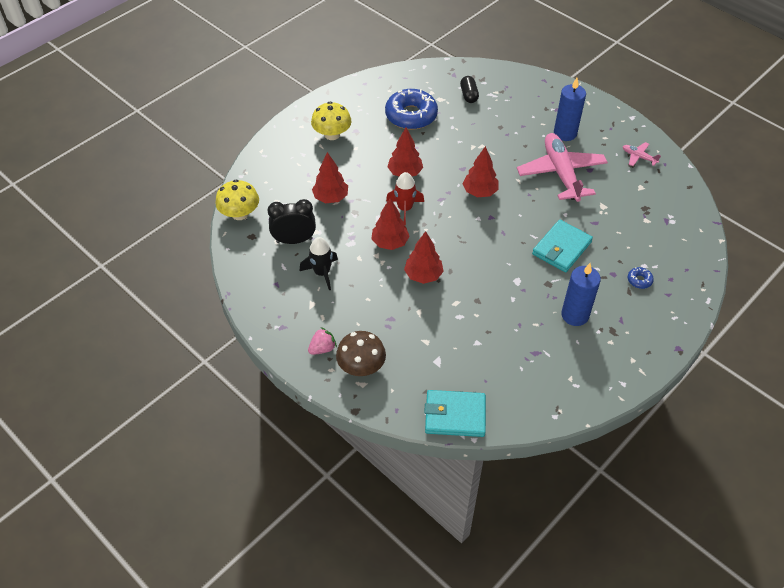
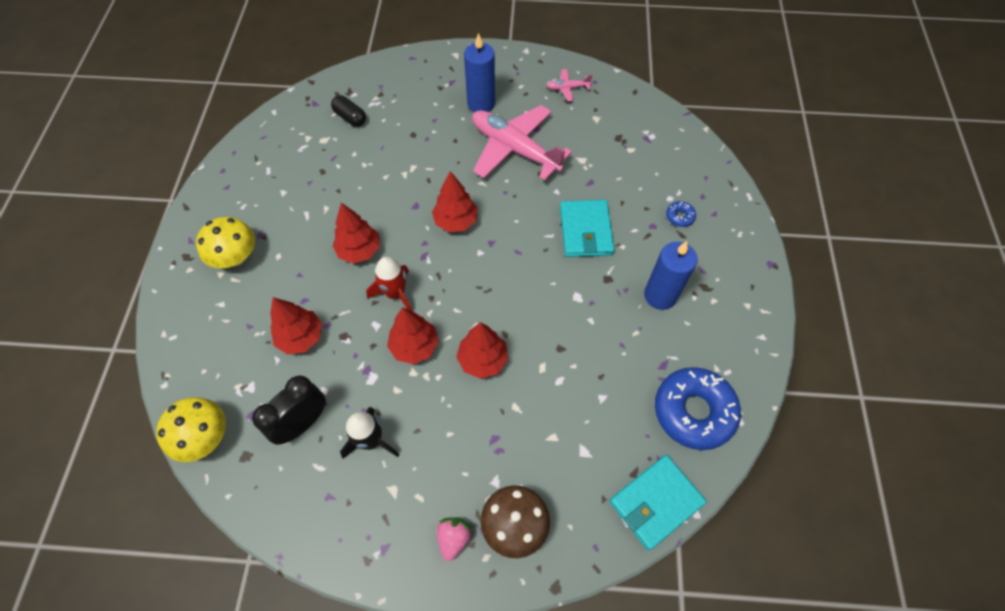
camera: 40 degrees left, 10 degrees up
(411, 115) = (308, 178): blue donut -> blue donut (693, 411)

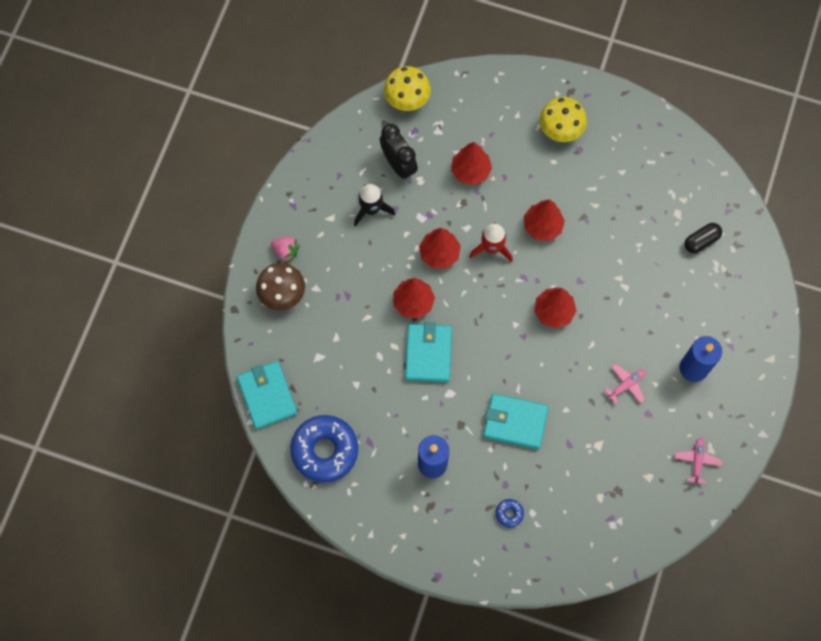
camera: 105 degrees right, 10 degrees up
(514, 149) = (626, 385): pink plane -> pink plane, size x0.43
(539, 329) = (428, 354): none -> turquoise wallet

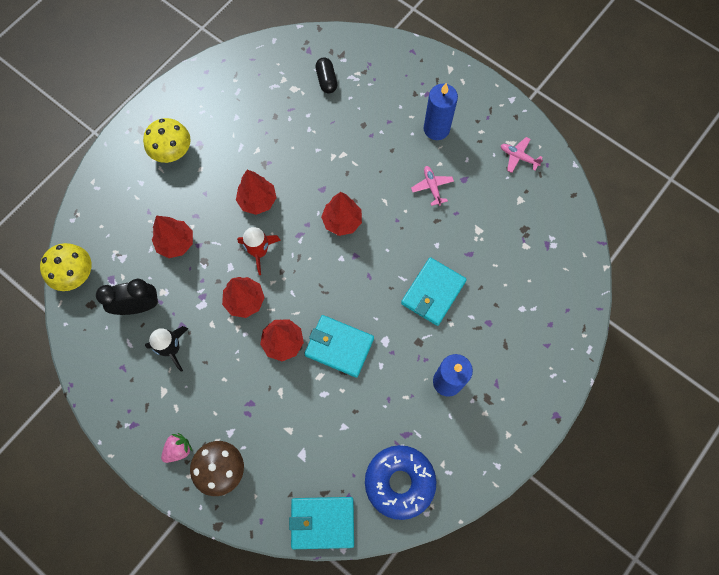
camera: 70 degrees left, 0 degrees up
(509, 513) = (516, 329): blue donut -> none

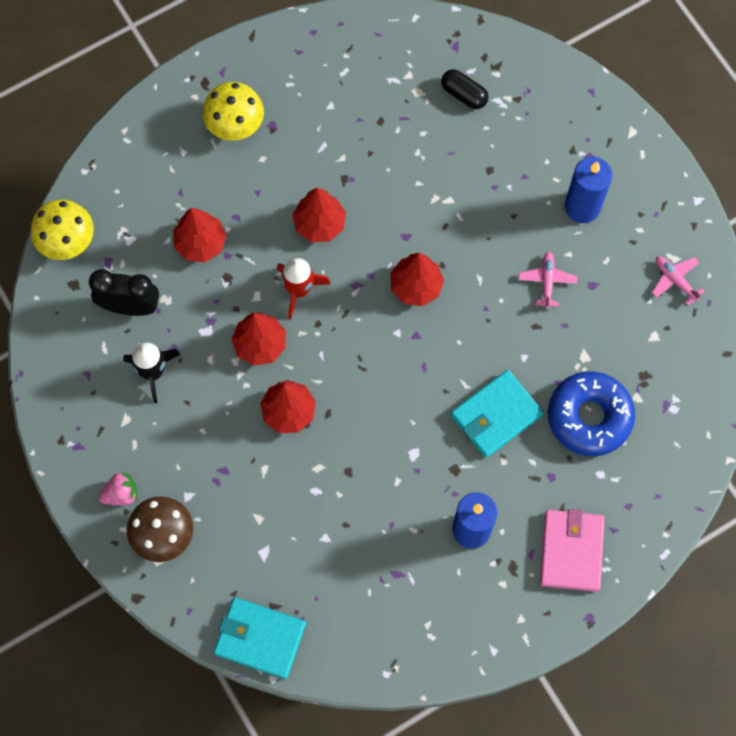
camera: 20 degrees right, 0 degrees up
(326, 80) = (464, 94): black capsule -> black capsule turned 60 degrees counterclockwise
(339, 347) = (355, 441): turquoise wallet -> none
(399, 482) = (368, 626): blue donut -> blue donut (589, 417)
(524, 371) = (571, 551): none -> pink wallet

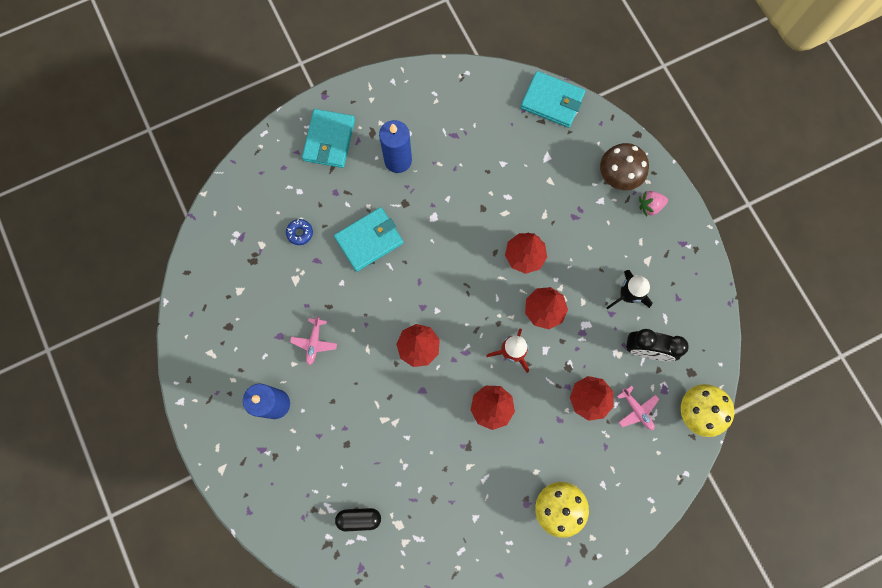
camera: 175 degrees left, 5 degrees up
(464, 94) = (359, 518): black capsule -> black capsule turned 45 degrees counterclockwise
(571, 551) = (329, 140): pink wallet -> turquoise wallet
(589, 417) = (300, 233): blue donut -> blue donut, size x0.41
(675, 280) = (213, 334): pink plane -> pink plane (637, 410)

